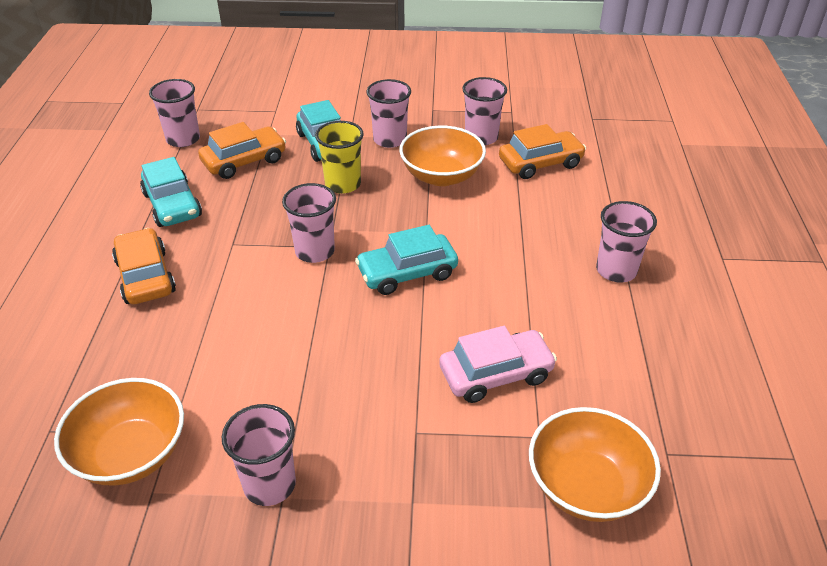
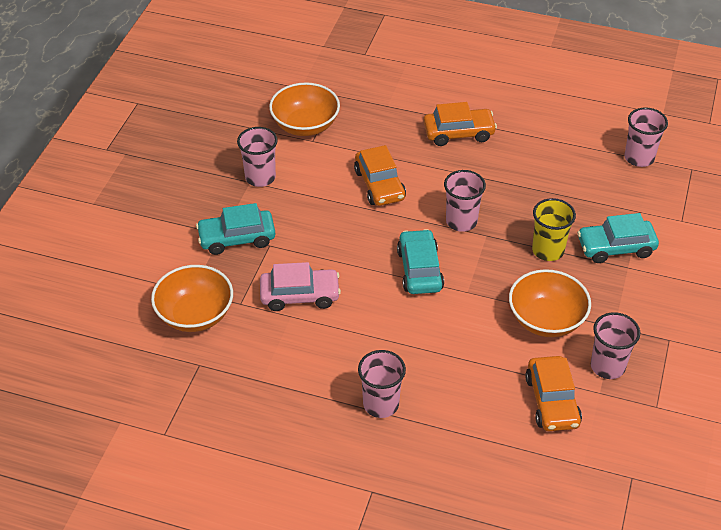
camera: 105 degrees right, 5 degrees up
(172, 205) = (541, 148): turquoise car -> turquoise car (237, 238)
(244, 161) = (596, 193): orange car -> orange car (379, 185)
(390, 140) = (615, 294): pink cup -> none
(496, 374) = (300, 295): pink car -> pink car turned 90 degrees counterclockwise

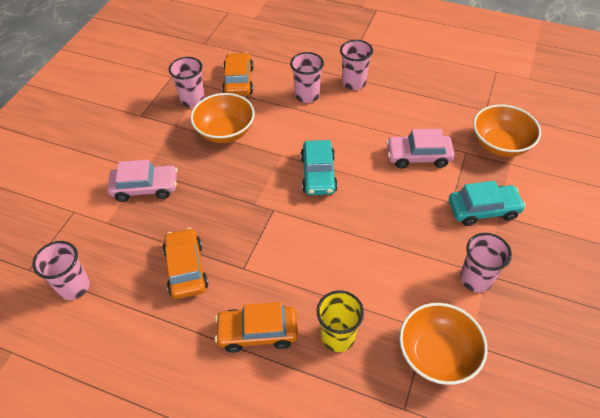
camera: 175 degrees left, 5 degrees up
(379, 185) = (350, 264): orange car -> orange car (186, 269)
(461, 221) = (275, 219): pink cup -> pink cup (307, 95)
(548, 250) = (205, 187): yellow cup -> yellow cup (338, 336)
(615, 247) = (145, 188): turquoise car -> pink car

